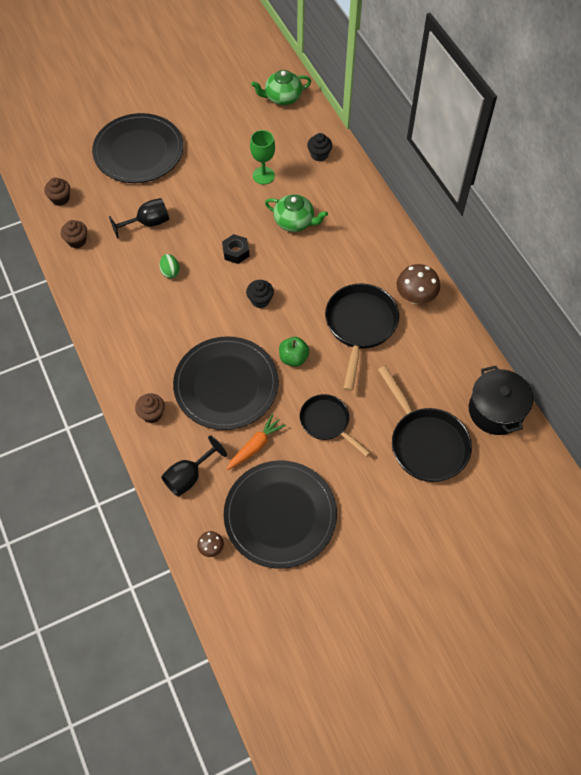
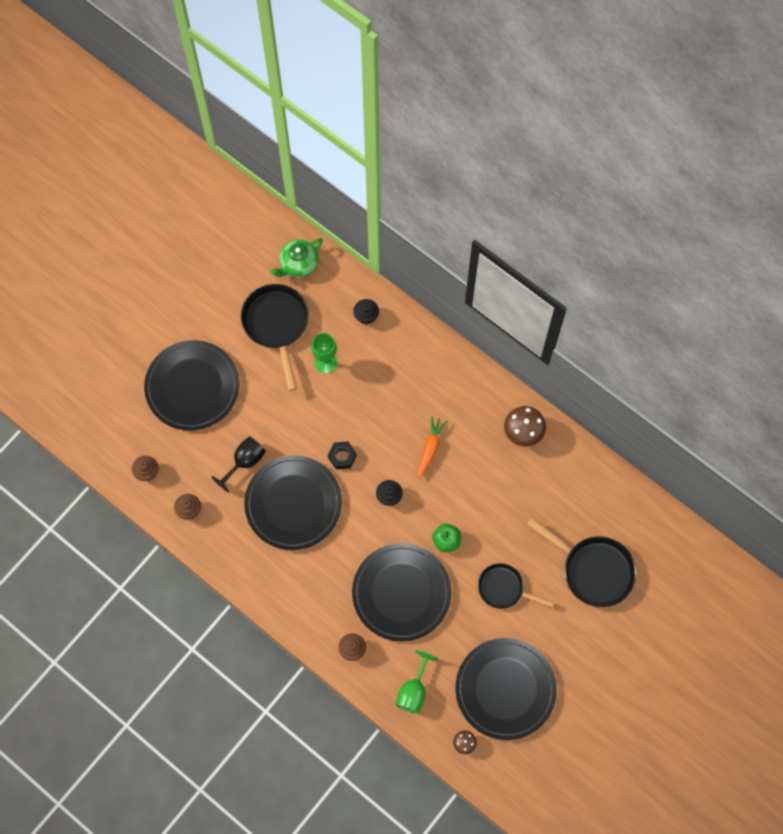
camera: 25 degrees left, 10 degrees up
(170, 272) = (293, 504): green egg -> black plate
(189, 476) = (414, 690): black goblet -> green goblet
(255, 446) = (455, 637): orange carrot -> orange carrot (430, 448)
(294, 222) = (379, 401): green teapot -> none
(360, 326) = (488, 483): black pan -> black pan (276, 325)
(496, 410) = (637, 513): black pot -> none

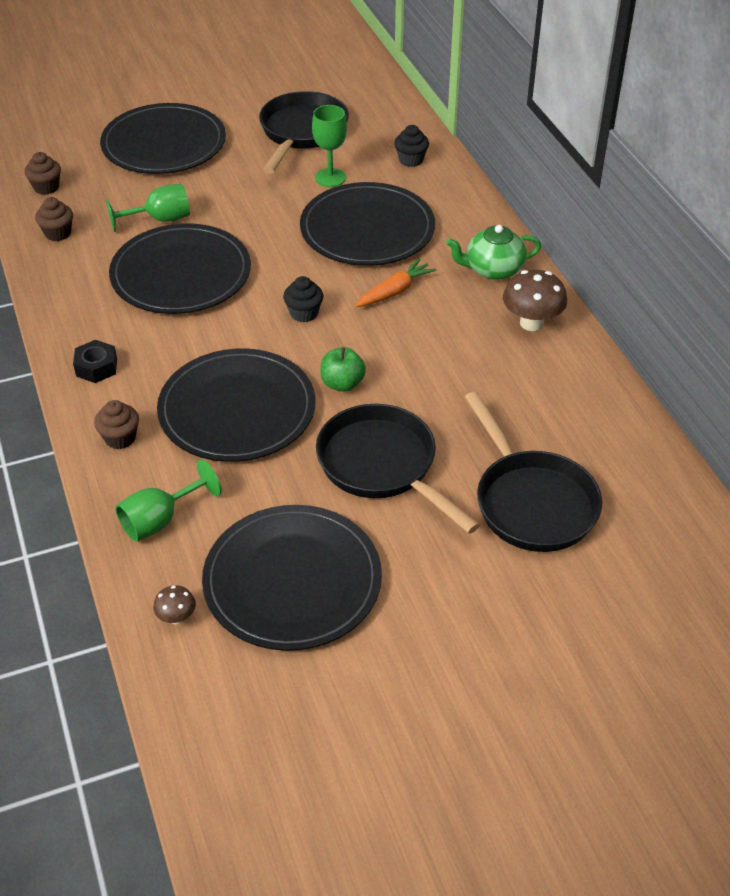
camera: 30 degrees right, 25 degrees down
(244, 462) = (160, 219): black goblet -> green goblet
(298, 264) = (368, 99): green teapot -> green teapot (493, 269)
(342, 457) = (278, 257): black nut -> black nut (96, 367)
(380, 401) = (367, 229): none -> black plate
(504, 588) = (382, 465): black pan -> black pan, size x1.57

